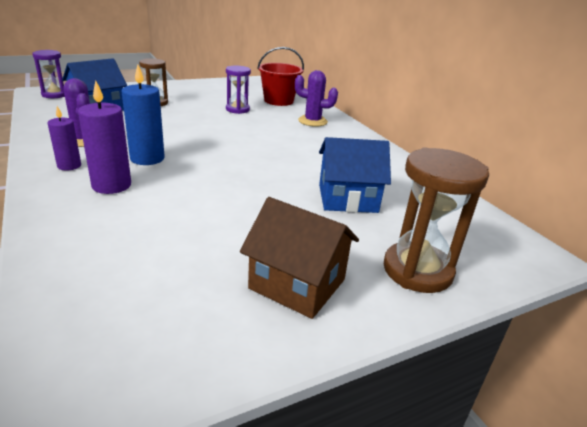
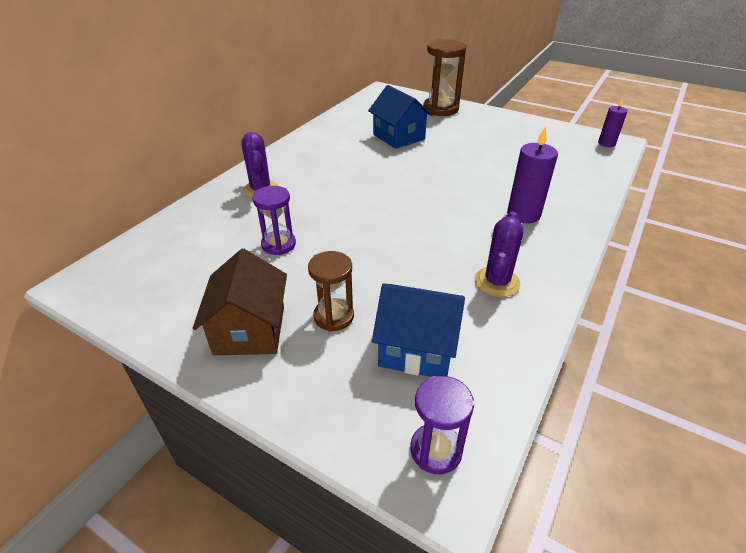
camera: 120 degrees left, 10 degrees up
(69, 166) = (539, 251): purple candle -> purple candle (606, 143)
(147, 158) = (468, 226): blue candle -> none
(278, 101) = (206, 233): red bucket -> none
(297, 284) = (496, 128): brown house -> brown house (250, 330)

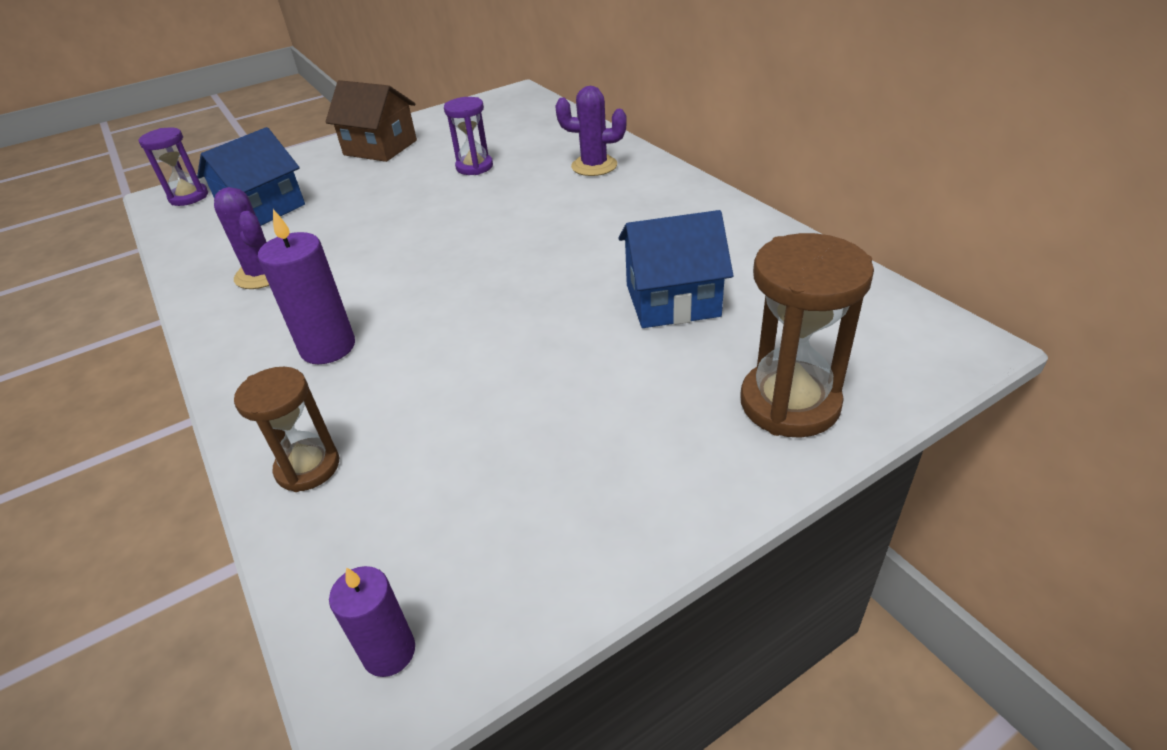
camera: 120 degrees right, 0 degrees up
(334, 316) = (346, 180): brown hourglass -> brown hourglass (308, 467)

